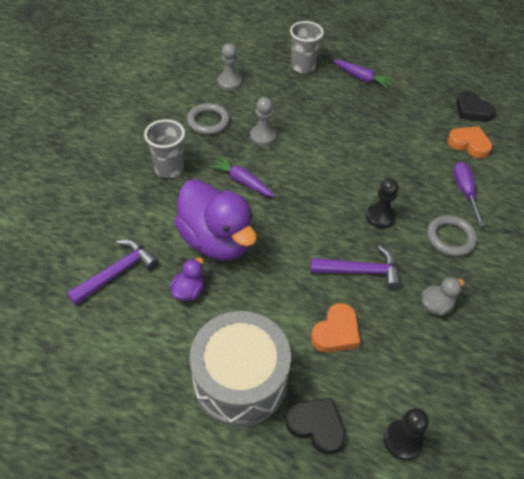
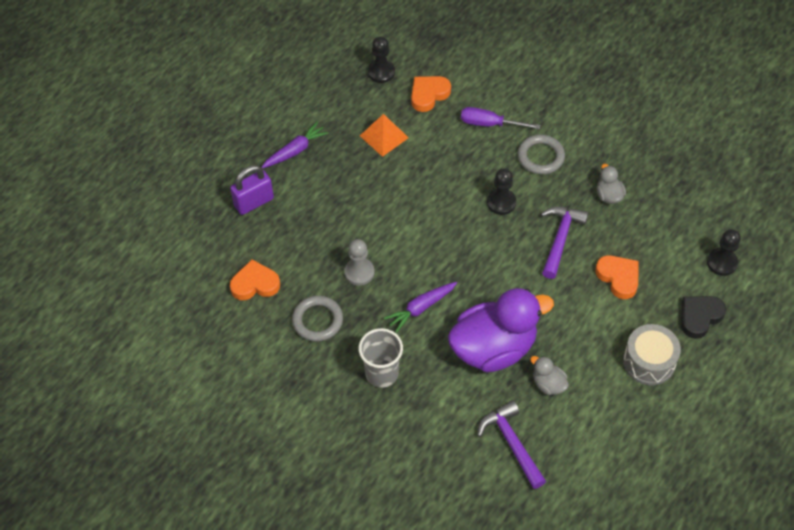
camera: 70 degrees left, 5 degrees up
(189, 291) = (548, 384): purple duck -> grey duck
(229, 82) = (255, 284): grey pawn -> orange heart
(240, 380) = (649, 362): grey drum -> grey drum, size x0.63
(303, 67) = (254, 202): grey cup -> purple padlock
(406, 125) = (384, 136): none -> orange pyramid
(472, 110) = (381, 72): black heart -> black pawn

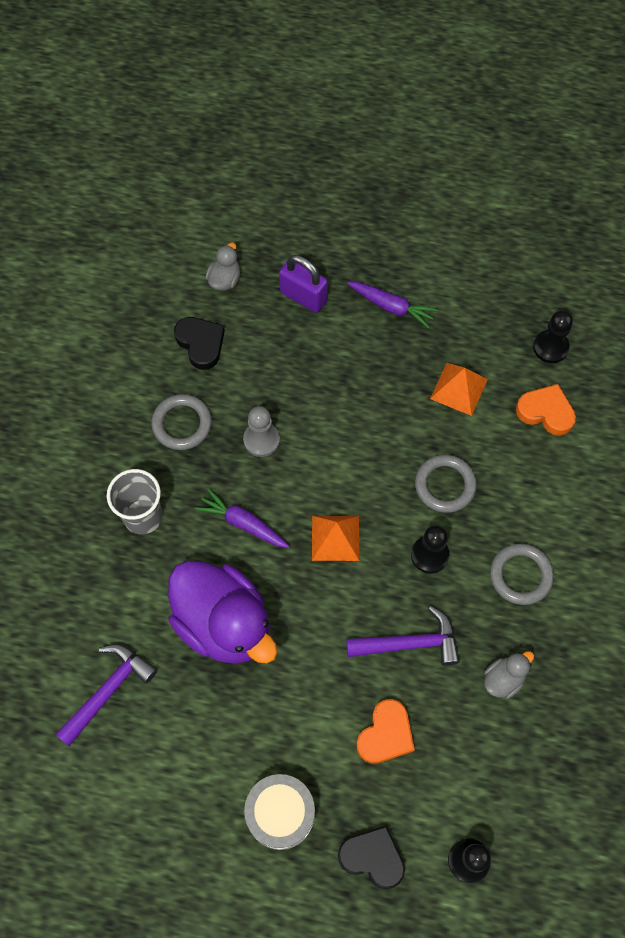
camera: 65 degrees right, 10 degrees up
(255, 284) = (201, 343): orange heart -> black heart
(453, 173) = (445, 485): none -> grey ring
(461, 254) = (335, 538): none -> orange pyramid
(489, 124) = (539, 497): purple screwdriver -> none
(548, 384) = (201, 703): grey duck -> grey duck (224, 279)

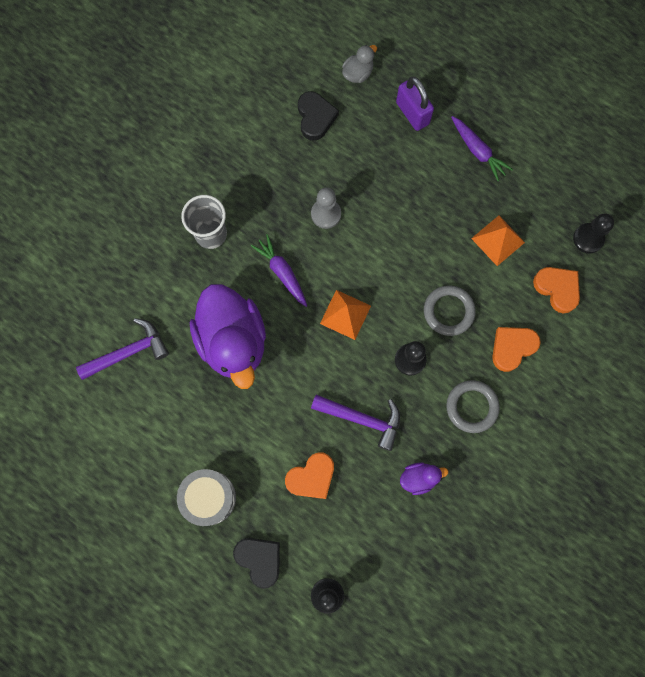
camera: 25 degrees right, 10 degrees up
(182, 424) = (272, 175): grey ring -> none
(503, 679) = (419, 478): grey duck -> purple duck
(531, 493) = (512, 348): none -> orange heart

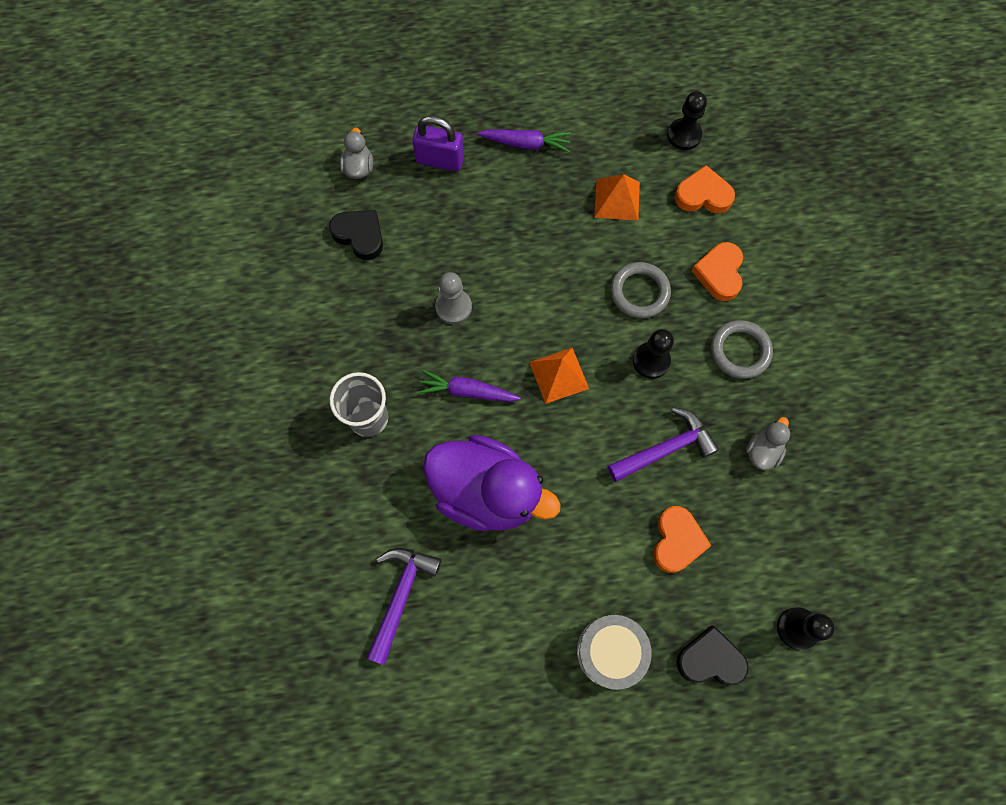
camera: 45 degrees left, 5 degrees down
(419, 478) = (762, 451): purple duck -> grey duck

